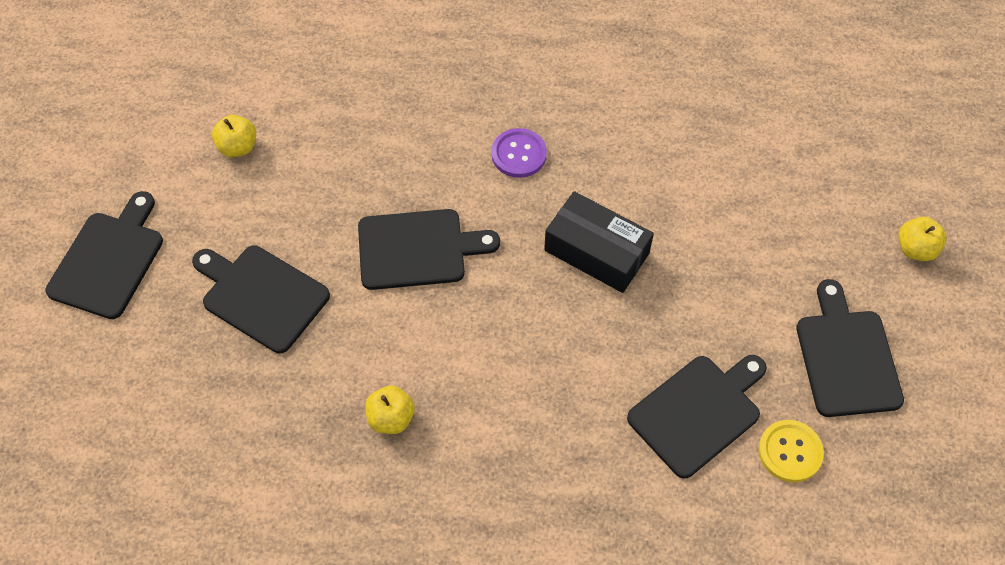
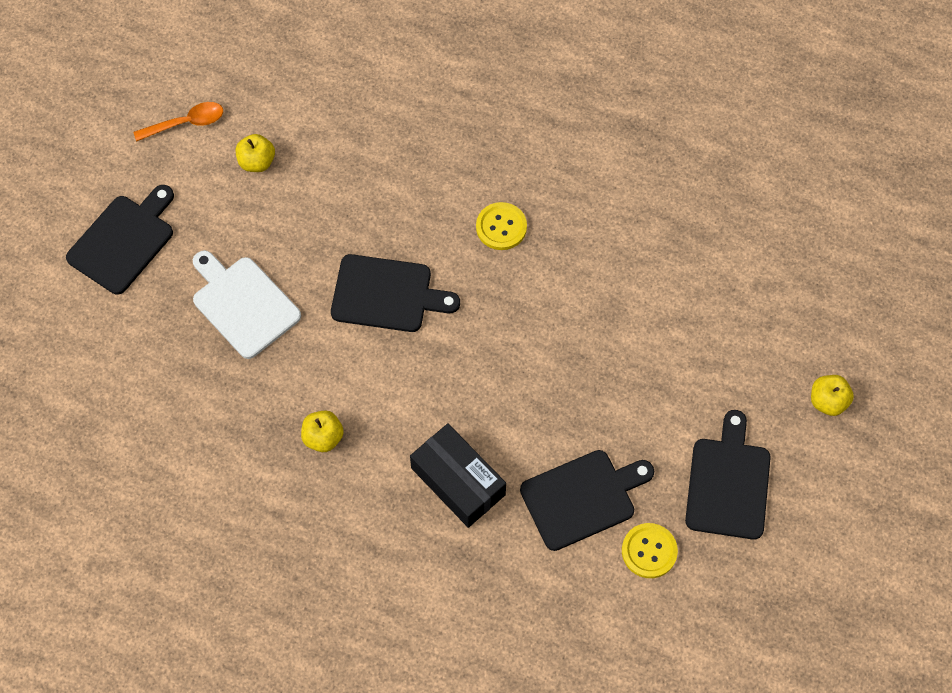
camera: 15 degrees right, 5 degrees up
(150, 125) = (186, 123): none -> orange spoon
(261, 295) = (243, 304): black cutting board -> white cutting board
(519, 154) = (501, 227): purple button -> yellow button
(596, 251) = (541, 334): black box -> black box (458, 481)

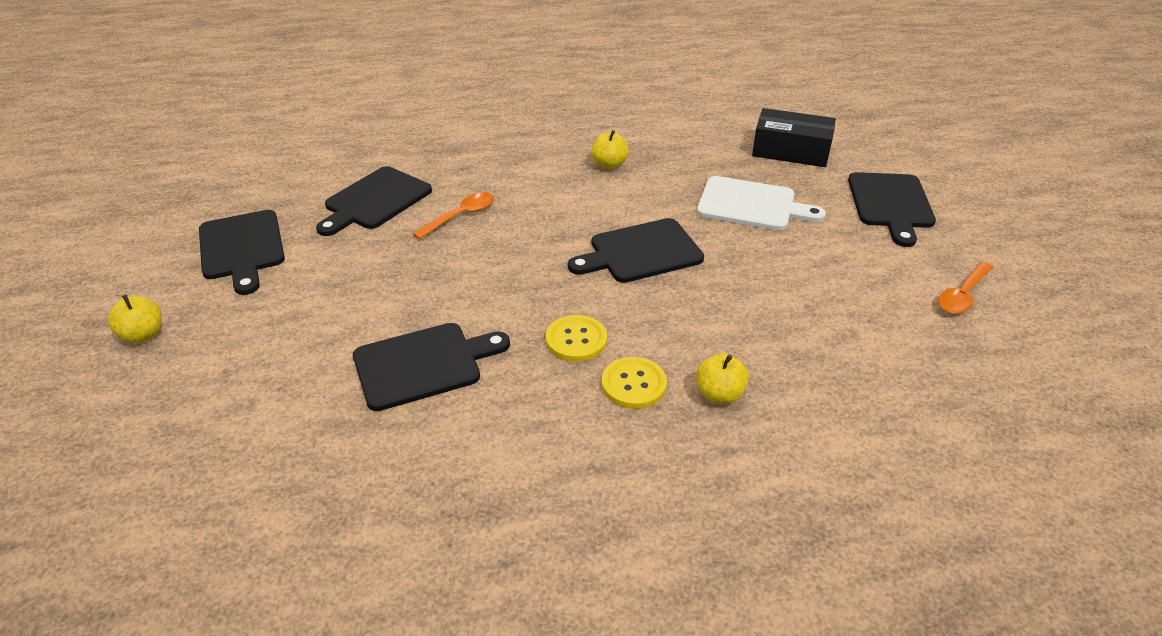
camera: 150 degrees right, 25 degrees down
(257, 162) = (862, 294): yellow apple -> yellow apple (719, 394)
(458, 481) = (485, 177): black box -> black box (791, 151)
(512, 428) = (461, 216): none -> orange spoon
(623, 259) = (423, 365): none -> black cutting board
(649, 551) = (302, 193): yellow button -> yellow button (633, 384)

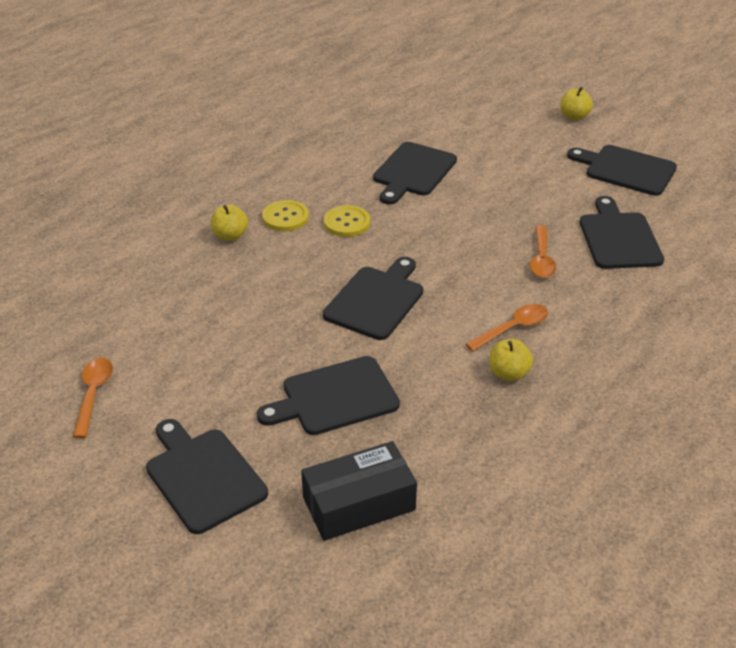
camera: 140 degrees right, 0 degrees up
(564, 185) = (513, 328): none -> orange spoon
(751, 205) = (334, 397): white cutting board -> black cutting board

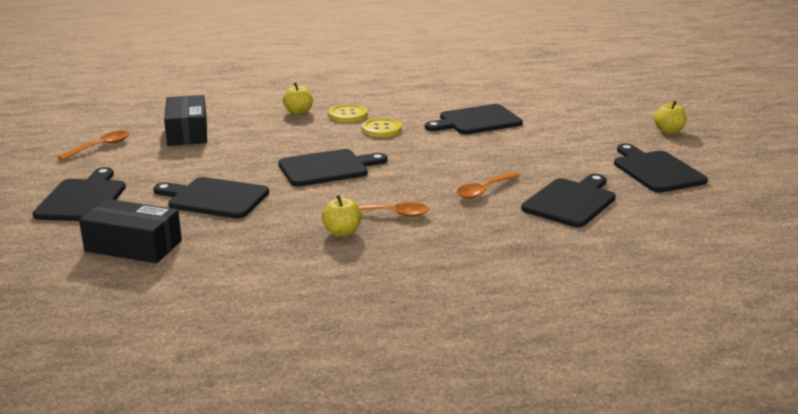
camera: 40 degrees right, 15 degrees down
(159, 322) = (187, 132): none -> black box

